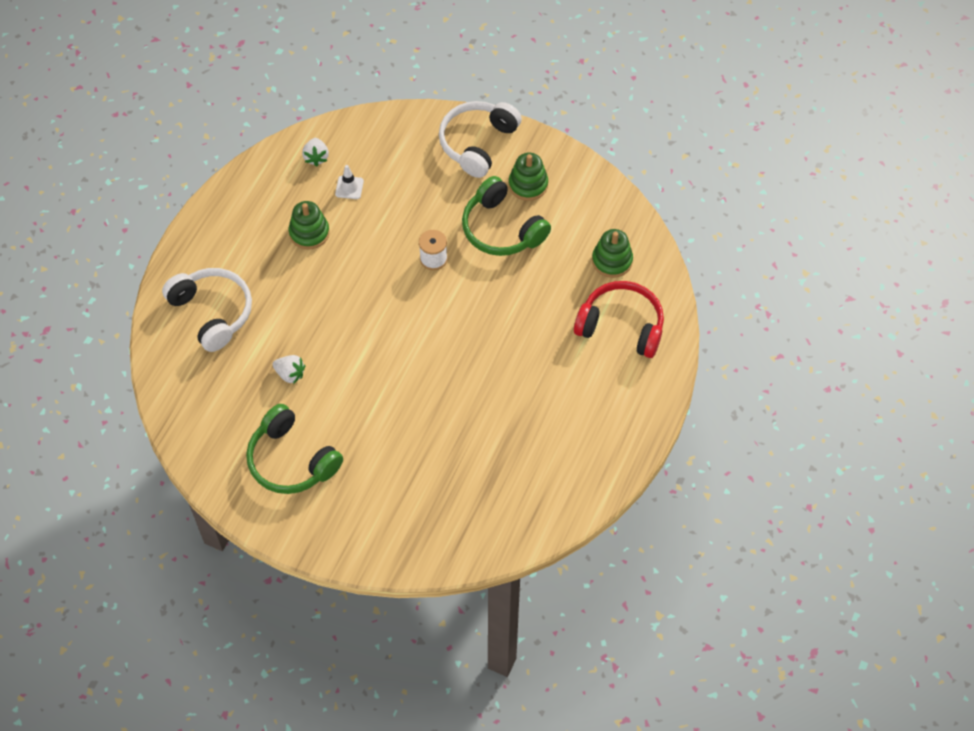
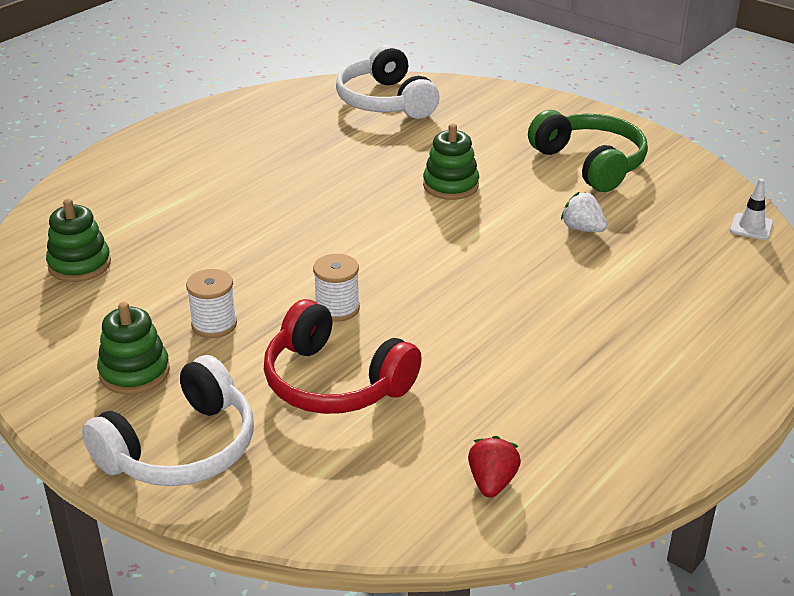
camera: 165 degrees left, 25 degrees down
(213, 312) = (694, 304): white headphones -> white headphones (385, 101)
(309, 233) = (527, 372): green stacking toy -> green stacking toy (450, 185)
(316, 157) = (492, 482): white strawberry -> red strawberry
(349, 187) = (442, 423): white traffic cone -> white traffic cone (751, 227)
(501, 229) = (214, 325): green headphones -> white spool
(621, 326) = (121, 205): red headphones -> red headphones (334, 382)

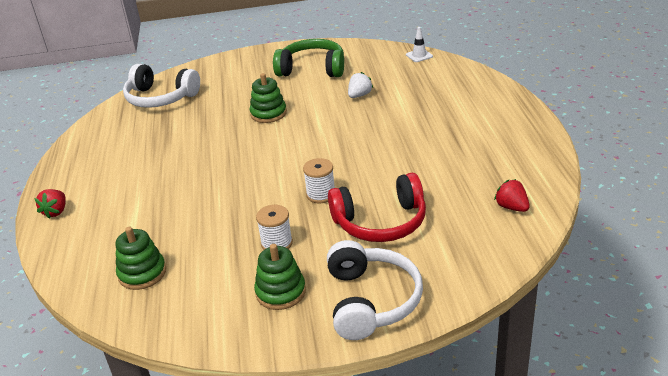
camera: 45 degrees left, 0 degrees up
(121, 159) = (56, 212): none -> red strawberry
(582, 229) = (359, 95): white strawberry -> white strawberry turned 135 degrees clockwise

